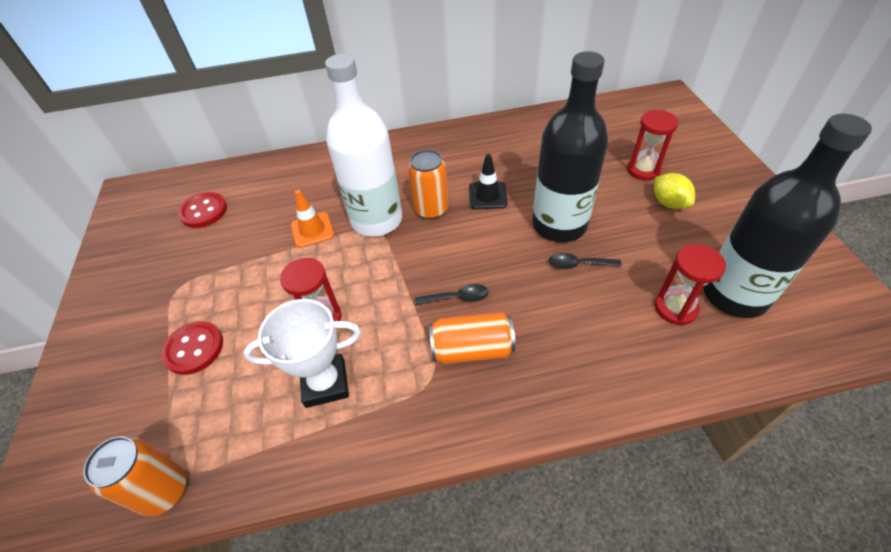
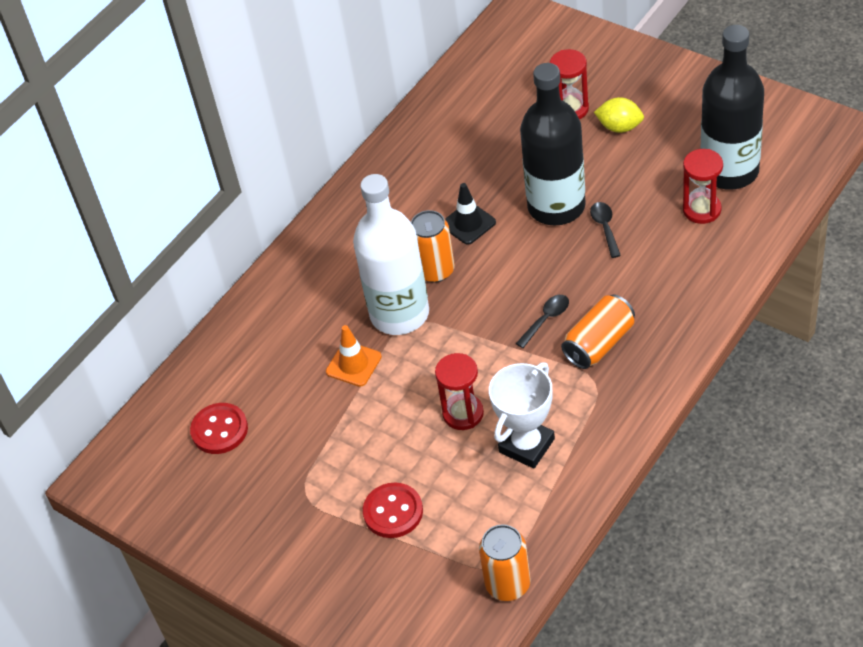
camera: 40 degrees left, 0 degrees up
(578, 264) = (605, 228): black spoon -> black spoon turned 120 degrees clockwise

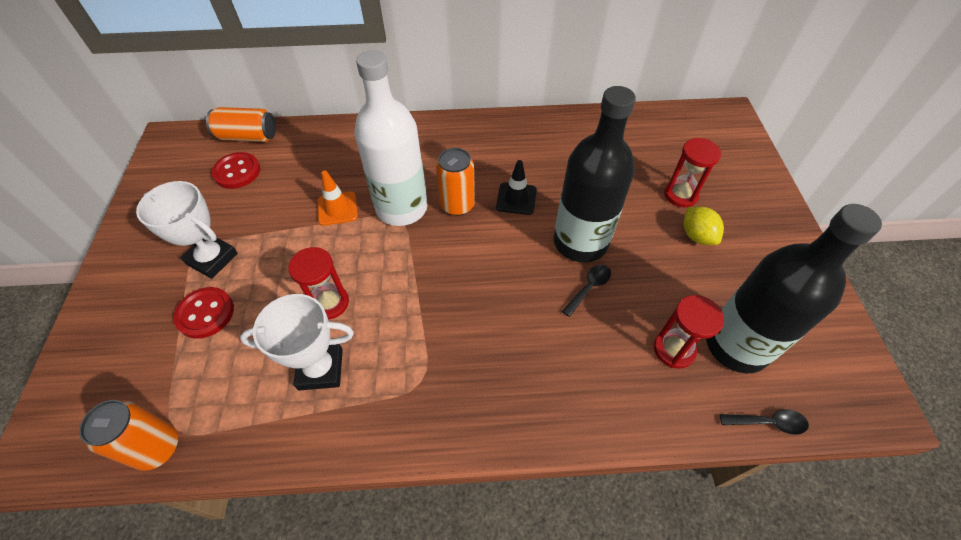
camera: 45 degrees right, 5 degrees up
(328, 487) = (212, 259): none -> white trophy
(546, 319) = (463, 303): black spoon -> black spoon (768, 422)
(599, 343) = (465, 358): orange can -> orange can (248, 136)

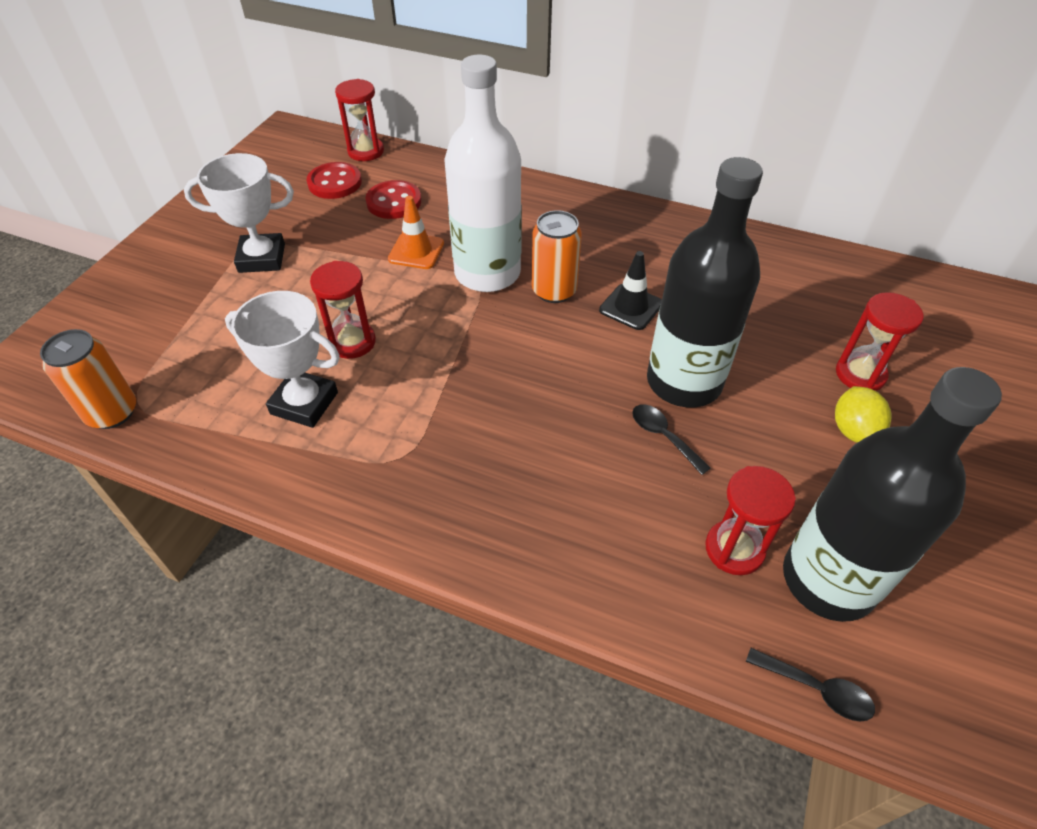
camera: 25 degrees right, 5 degrees down
(205, 313) = (225, 307): red button -> red button (394, 202)
(212, 259) = (262, 258): white trophy -> white trophy turned 60 degrees counterclockwise
(248, 136) = (366, 151): orange can -> red hourglass
(589, 288) = (663, 436): black spoon -> black spoon turned 105 degrees counterclockwise

